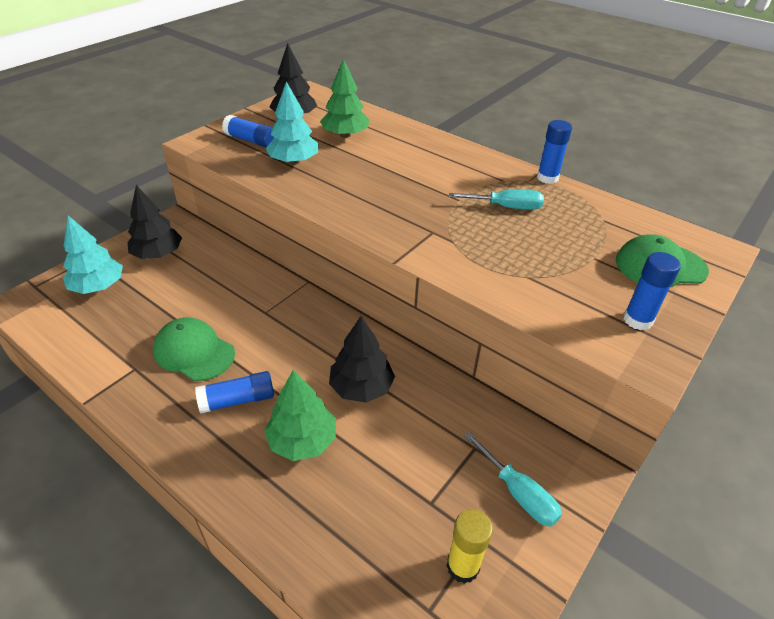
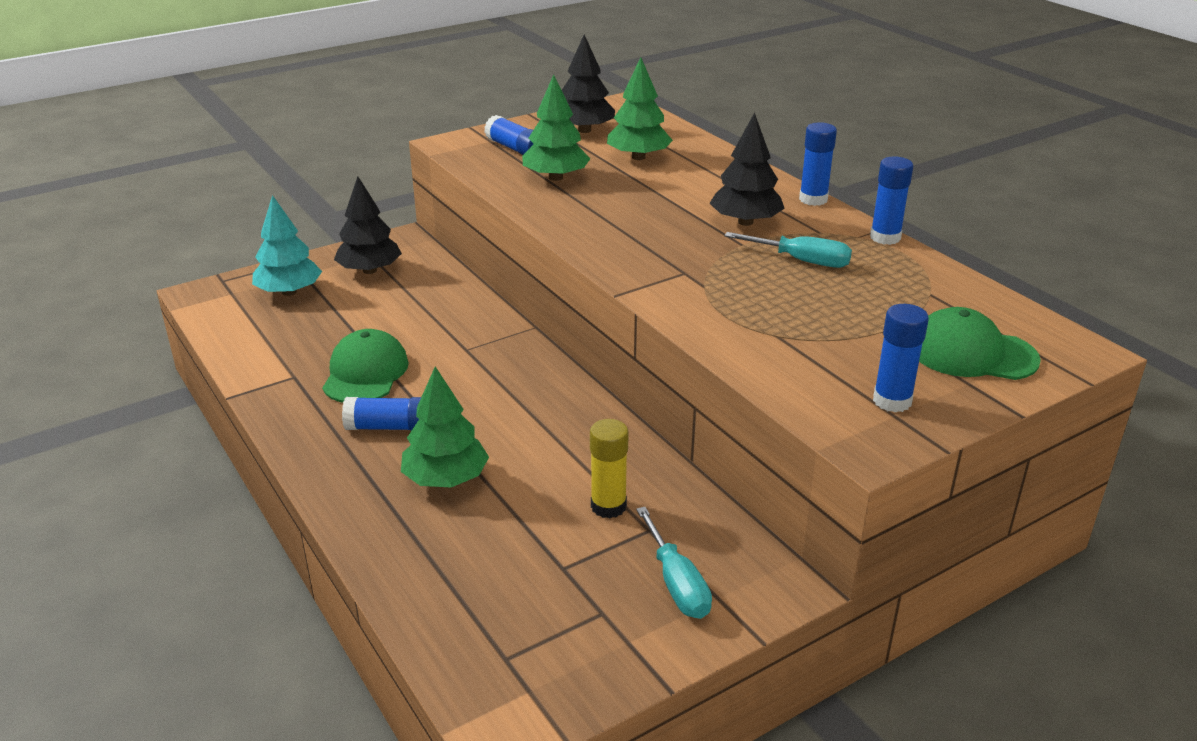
camera: 20 degrees right, 10 degrees down
(194, 352) = (365, 373): green cap -> green cap turned 45 degrees clockwise
(294, 161) = (556, 177): turquoise tree -> green tree
(361, 387) = (542, 444): black tree -> black tree (745, 222)
(463, 566) = (567, 631): yellow glue stick -> yellow glue stick (608, 506)
(483, 154) = (813, 199): none -> blue glue stick

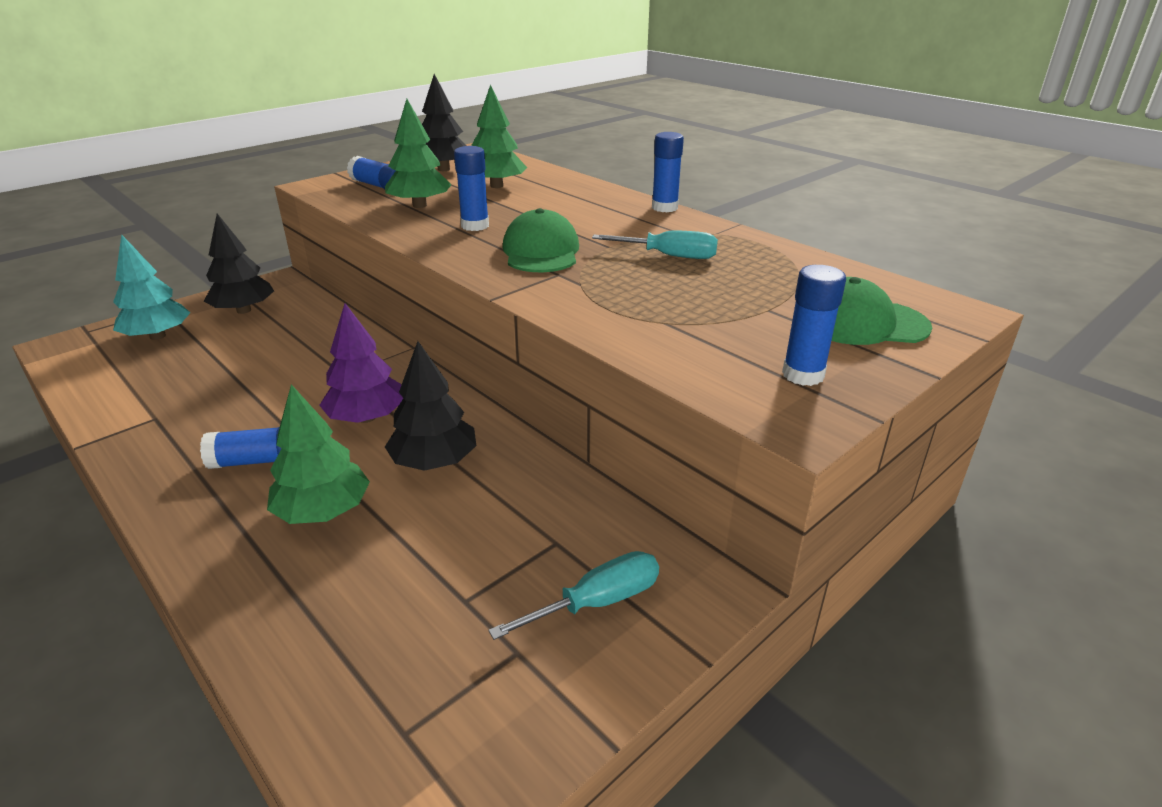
camera: 10 degrees left, 0 degrees up
(365, 373) = (235, 407): green cap -> green cap (541, 251)
(487, 396) = (367, 417): none -> purple tree
(608, 506) = (508, 521): yellow glue stick -> none
(676, 583) = (597, 602): turquoise screwdriver -> turquoise screwdriver turned 90 degrees counterclockwise
(745, 222) = (607, 229): black tree -> black tree (434, 462)
(885, 237) = (740, 232): blue glue stick -> blue glue stick (475, 226)

